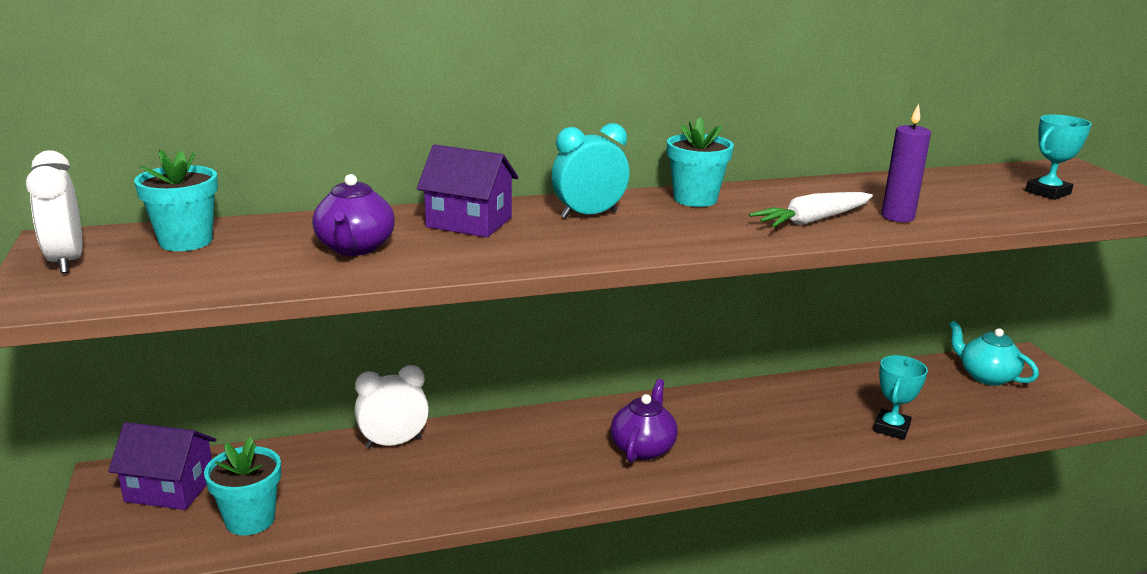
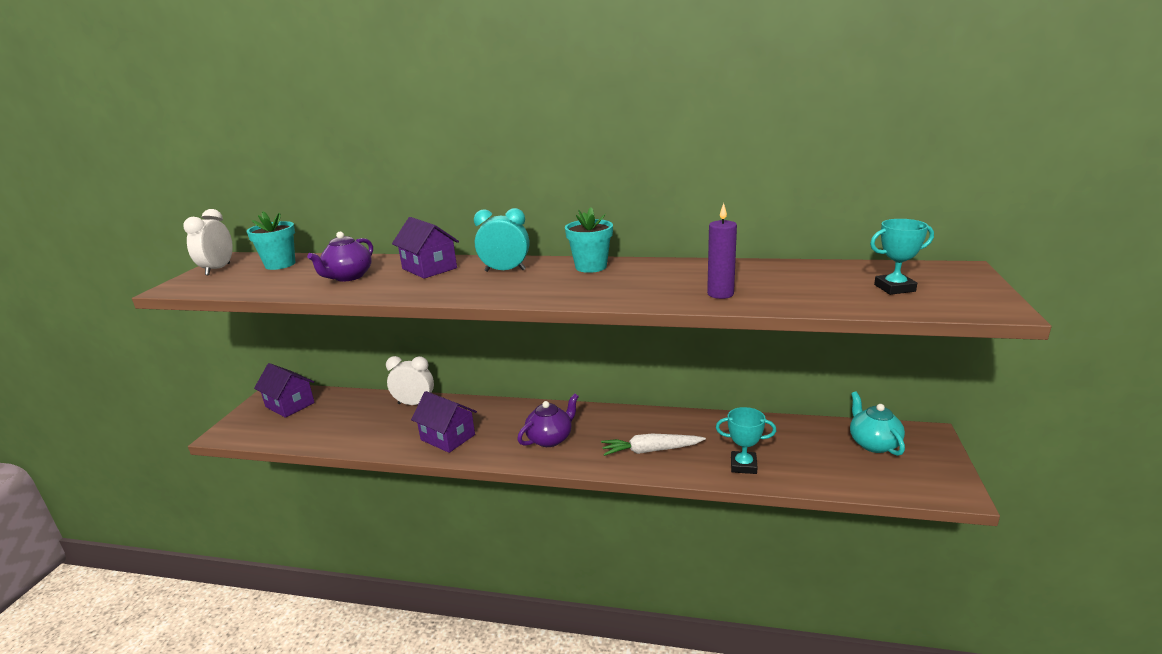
camera: 30 degrees right, 0 degrees up
(250, 520) = (306, 430): turquoise flower pot -> none
(499, 478) = (448, 437): none -> purple house
(812, 220) = (648, 290): white carrot -> white carrot (651, 450)
(891, 428) = (743, 465): turquoise trophy -> turquoise trophy turned 45 degrees clockwise

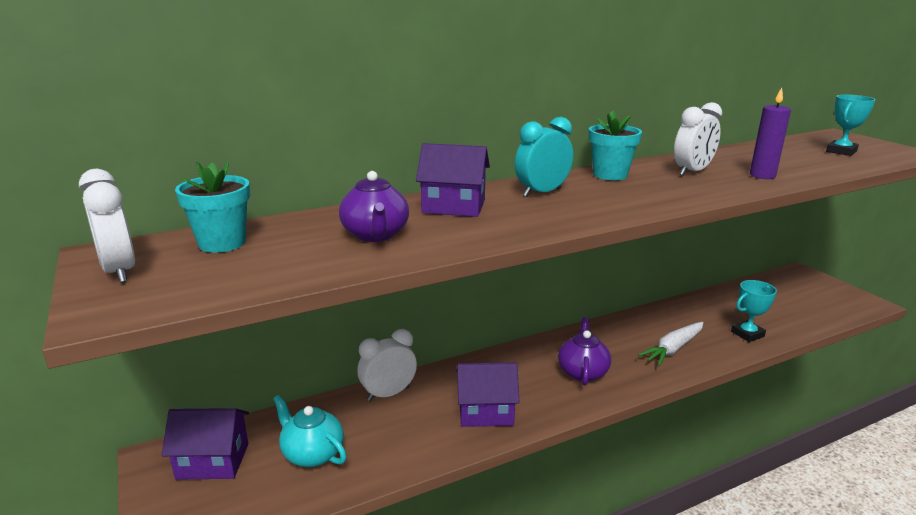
camera: 40 degrees left, 0 degrees up
(666, 277) = (692, 172): none -> white clock
(873, 443) = (786, 289): turquoise teapot -> turquoise teapot (312, 453)

